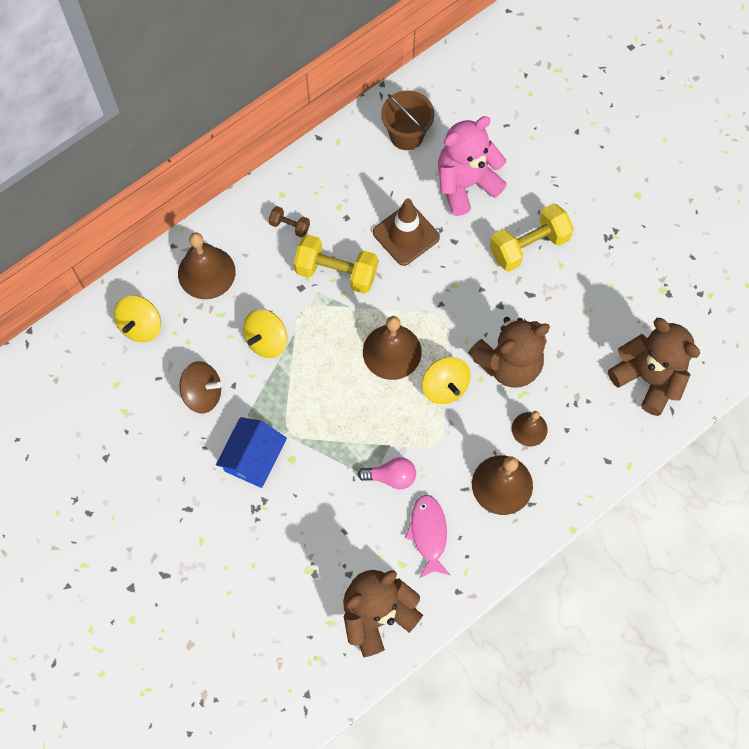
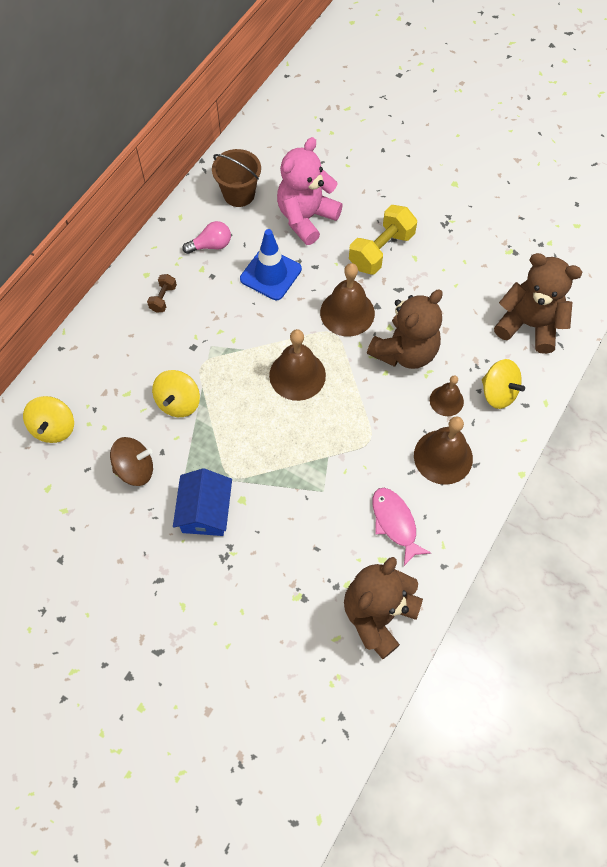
camera: 20 degrees left, 5 degrees down
(206, 272) = (100, 361): brown bell -> brown bell (347, 312)
(290, 226) = (163, 298): brown dumbbell -> brown dumbbell turned 75 degrees counterclockwise
(336, 272) = (220, 324): yellow dumbbell -> none
(391, 477) = (340, 484): pink light bulb -> pink light bulb (211, 245)
(406, 235) = (270, 274): brown traffic cone -> blue traffic cone
(445, 387) = (357, 389): yellow spinning top -> yellow spinning top (498, 393)

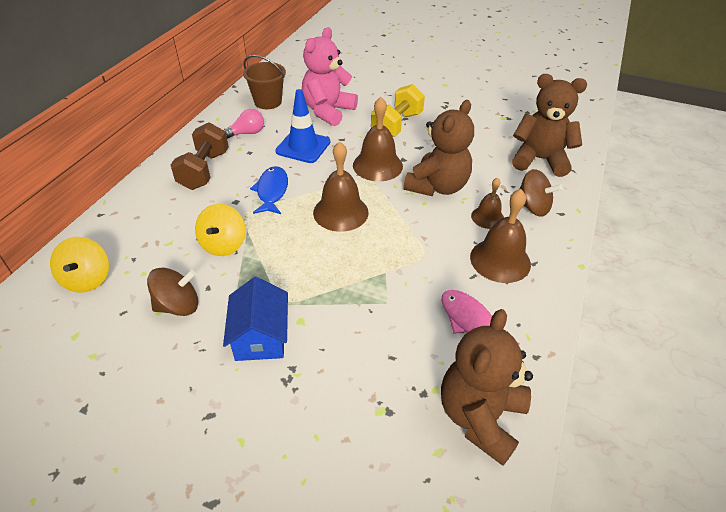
camera: 10 degrees left, 20 degrees down
(163, 298) = (204, 170): brown dumbbell -> brown dumbbell, size x2.00
(231, 337) = (272, 191): none -> blue fish
(498, 393) = (532, 207): yellow spinning top -> brown spinning top

